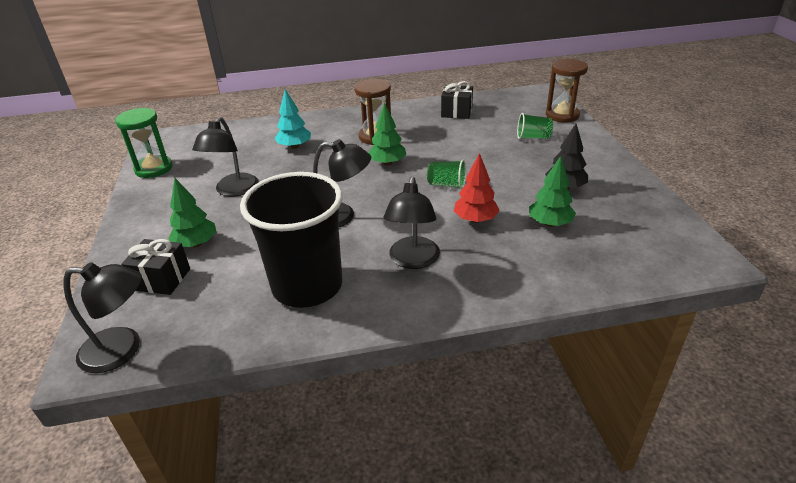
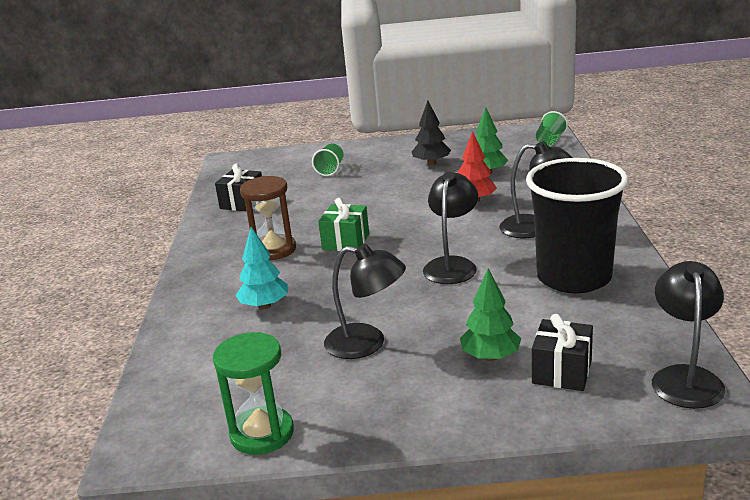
camera: 80 degrees left, 10 degrees down
(387, 163) = (346, 242): green tree -> green gift
(446, 185) = (407, 211): green cup -> green cup (550, 141)
(562, 115) = (291, 154): brown hourglass -> none

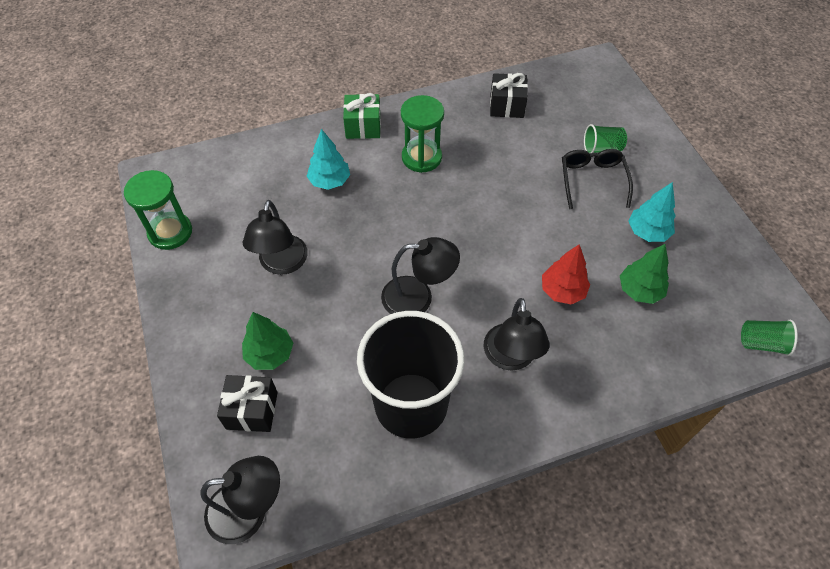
camera: 70 degrees right, 30 degrees up
(273, 250) = (421, 157): brown hourglass -> green hourglass
(346, 242) = (447, 204): green gift -> green gift (363, 126)
(363, 177) = (592, 181): none -> black glasses
(431, 163) = (647, 232): black tree -> turquoise tree

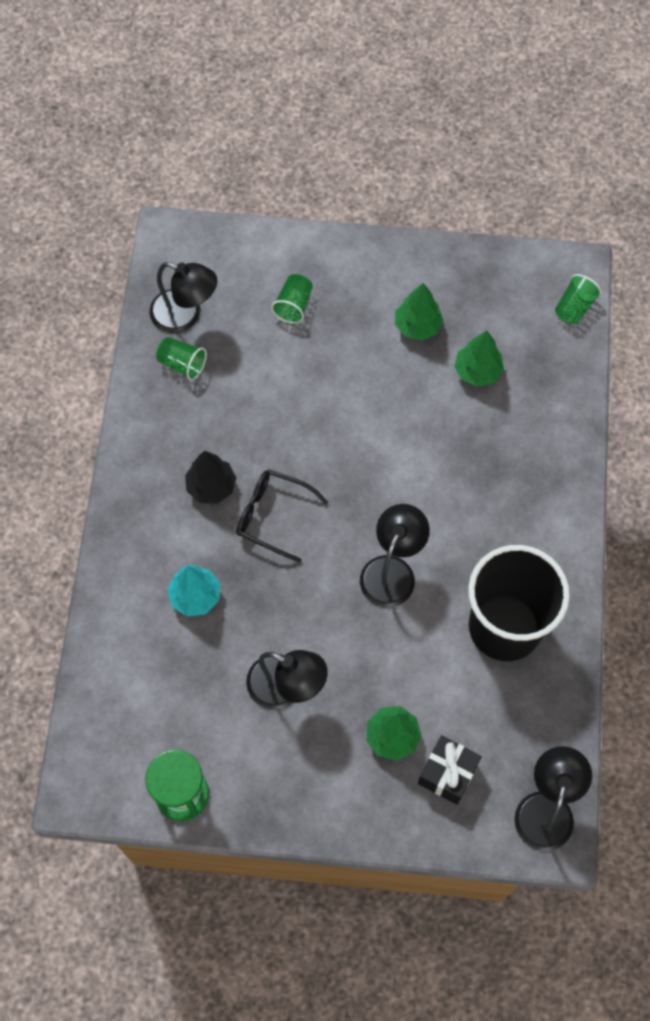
camera: 65 degrees left, 10 degrees up
(363, 126) = (130, 528): green gift -> none
(421, 157) = (211, 486): green hourglass -> black tree
(506, 106) = (182, 364): black gift -> green cup
(510, 358) = (496, 519): black lamp -> black lamp (185, 315)
(562, 291) = (447, 437): red tree -> none
(592, 181) = (331, 338): black glasses -> black glasses (273, 516)
(647, 232) = (417, 326): turquoise tree -> green tree

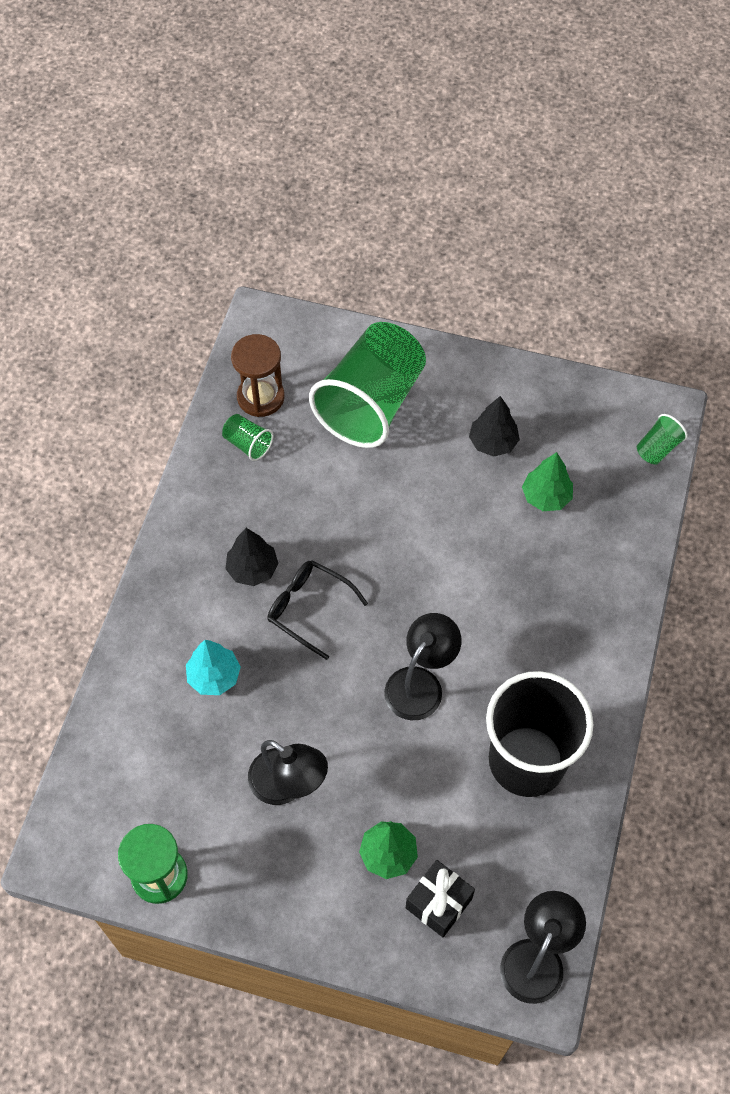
camera: 10 degrees right, 5 degrees down
(185, 315) = (260, 397): black lamp -> brown hourglass
(293, 305) = (371, 403): green cup -> green cup, size x2.49
(417, 326) = (493, 442): green tree -> black tree

